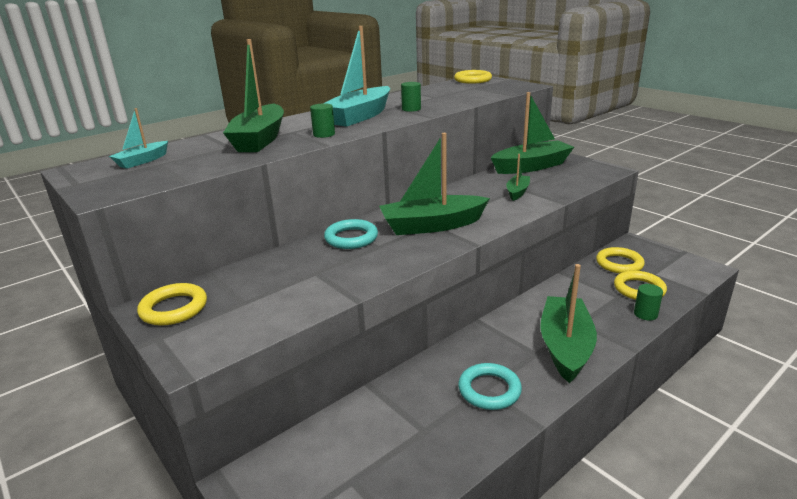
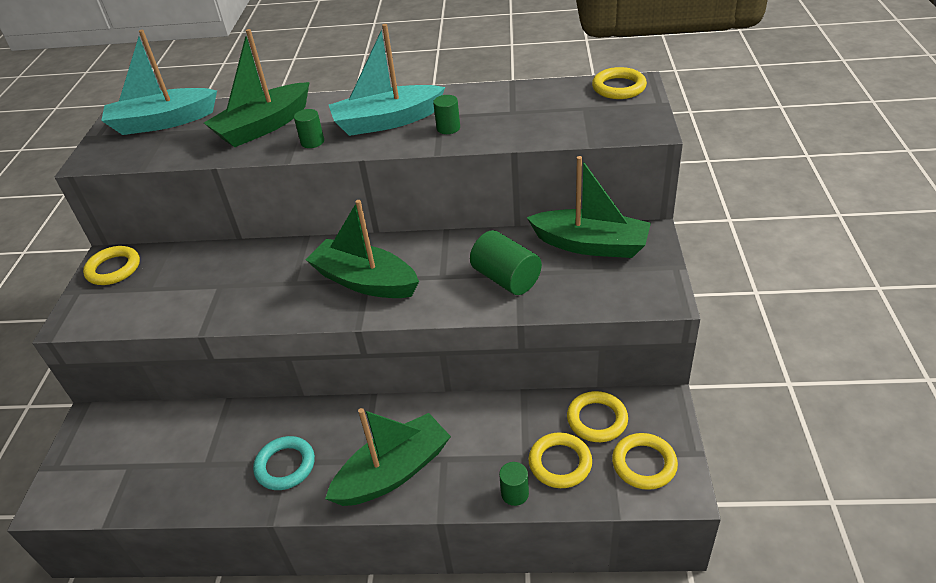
camera: 45 degrees right, 15 degrees up
(142, 161) = (163, 122): turquoise boat -> turquoise boat, size x1.98
(351, 238) = (292, 260): turquoise ring -> none
(517, 192) = (506, 278): green boat -> green cylinder
(673, 268) = (644, 464): none -> yellow ring

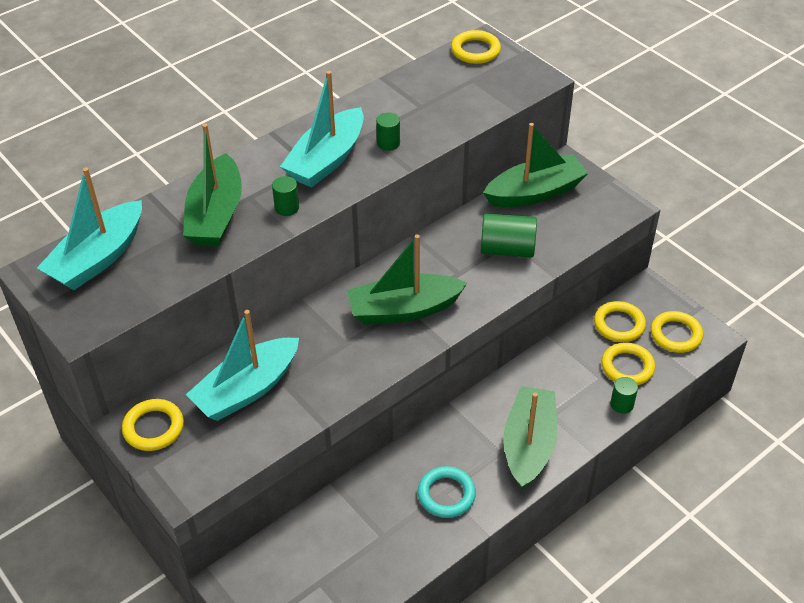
camera: 45 degrees left, 5 degrees up
(193, 277) = (247, 389): none -> turquoise boat

